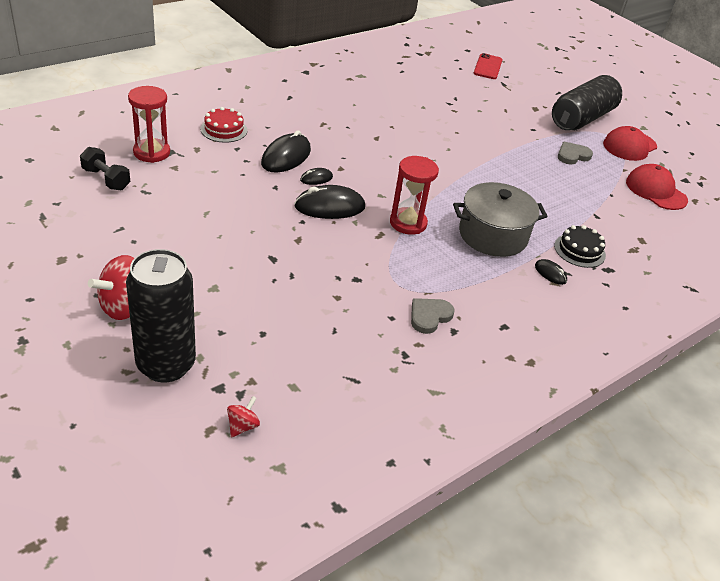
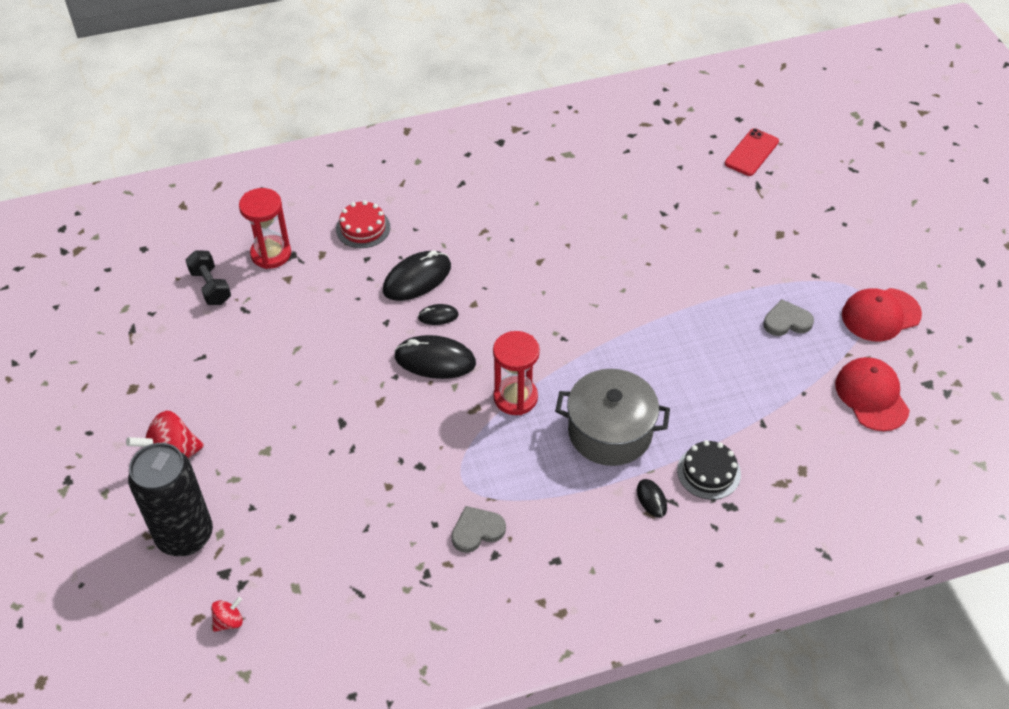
camera: 25 degrees right, 10 degrees up
(582, 118) = (838, 259): black can -> none

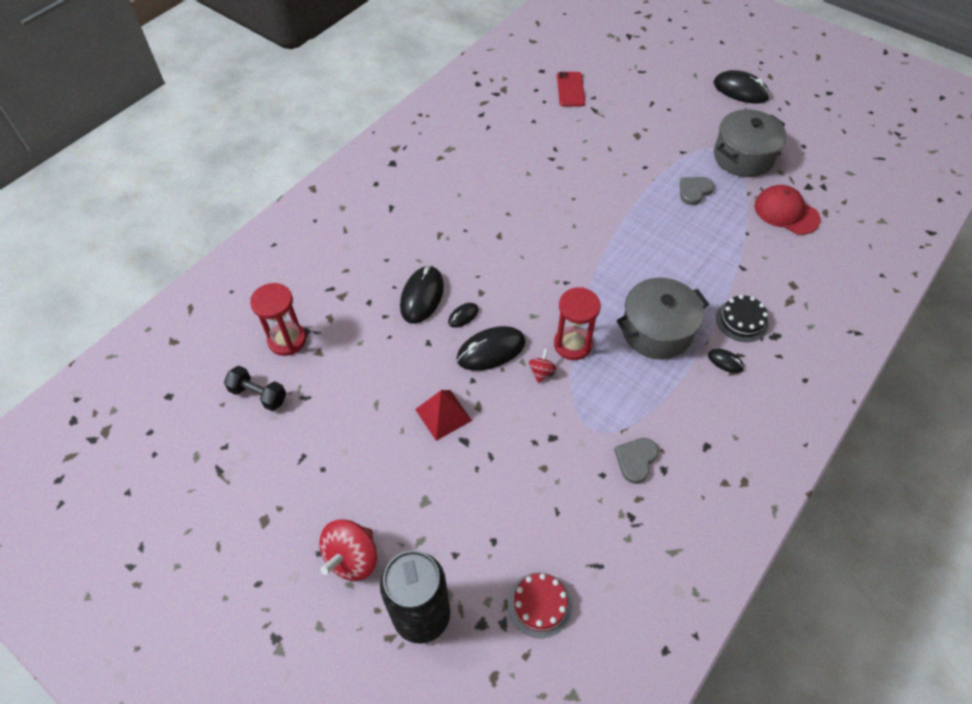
camera: 35 degrees left, 5 degrees up
(229, 621) = (521, 661): red spinning top -> red spinning top (541, 372)
(343, 390) = (443, 414): none -> red pyramid
(363, 228) = (345, 280): red cake -> red cake (539, 604)
(880, 315) = (743, 157): red cap -> grey pot
(952, 243) = (740, 90): none -> black mouse

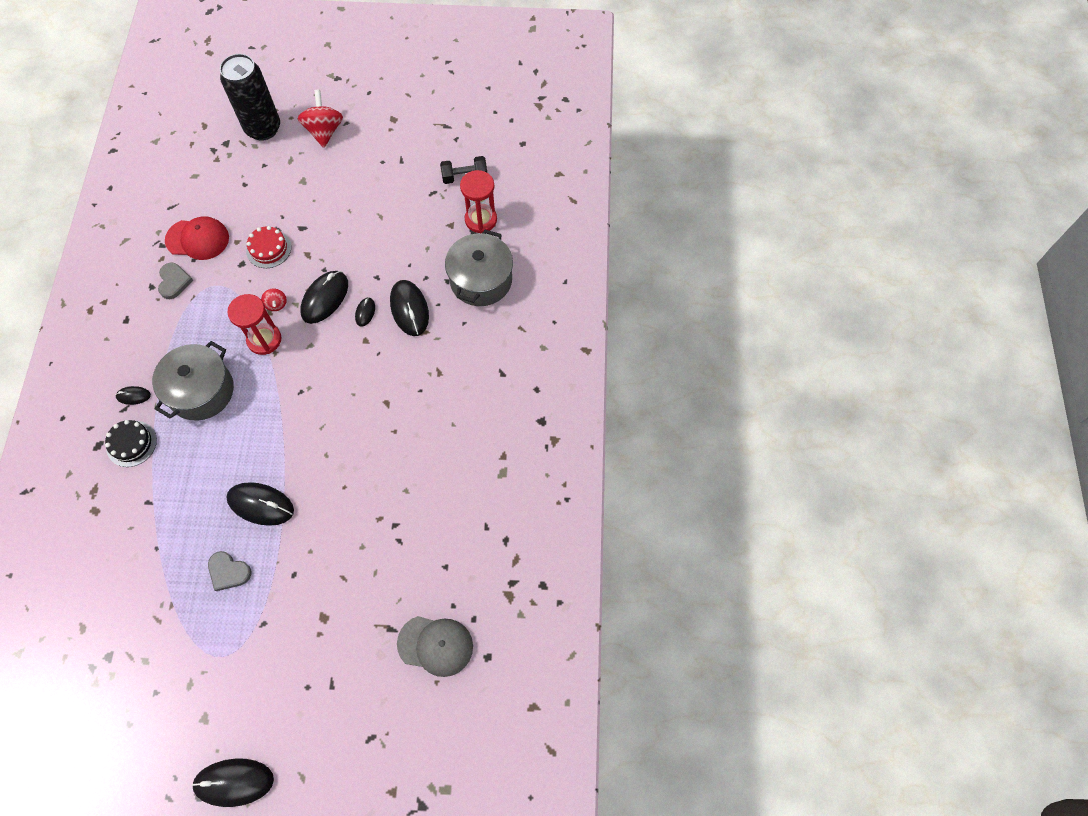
camera: 145 degrees right, 10 degrees up
(443, 414) = (328, 235): red pyramid -> none
(539, 604) = (196, 169): red cake -> red cake (268, 249)
(570, 89) = (435, 645): red phone -> grey cap
(647, 219) = (261, 504): none -> black mouse
(694, 191) = (228, 572): grey heart -> grey heart turned 105 degrees clockwise
(743, 157) = (193, 658): grey pot -> grey pot (481, 280)
(786, 212) = (123, 601): red cap -> red cap (197, 239)

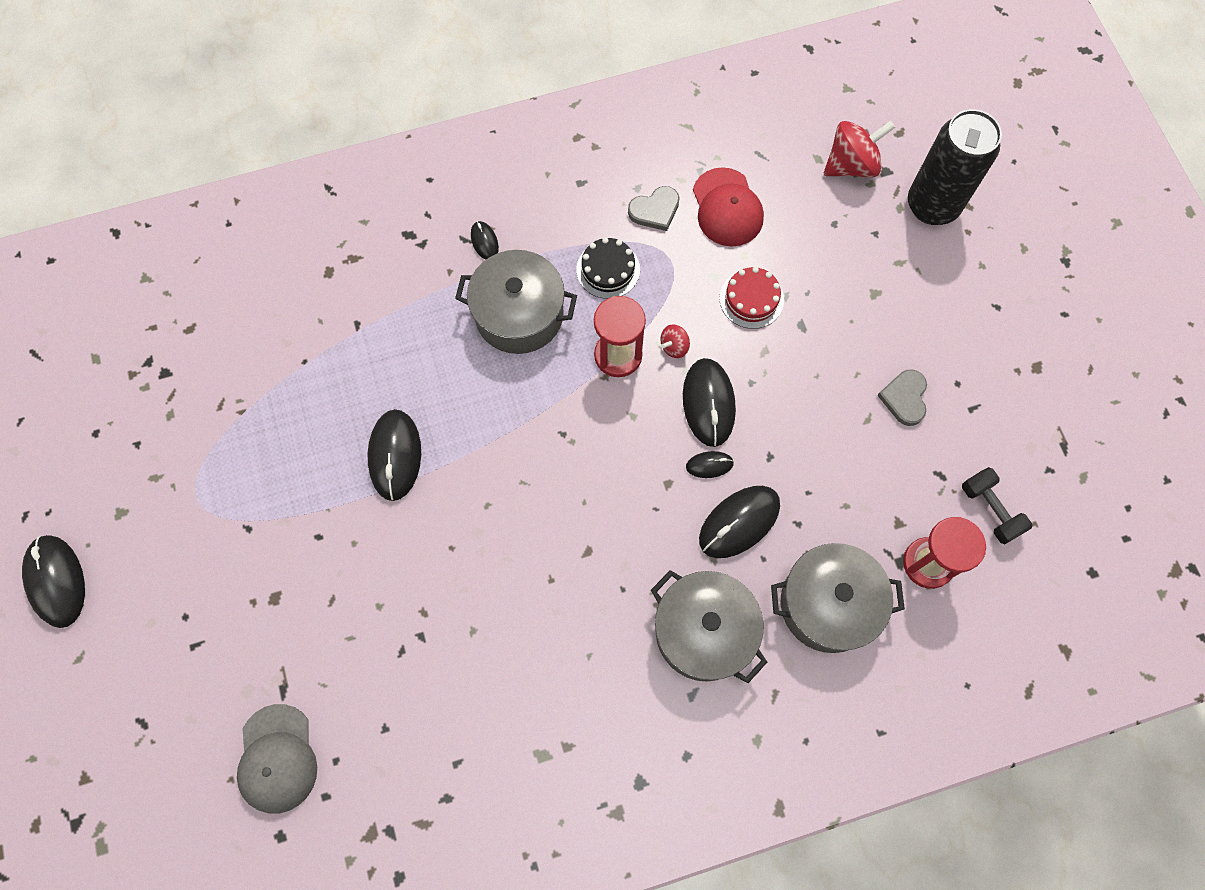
camera: 70 degrees right, 5 degrees up
(131, 443) = (423, 270): black cake -> black cake (608, 269)
(228, 572) = (299, 457): grey heart -> grey heart (904, 398)
(324, 131) = (968, 284): red spinning top -> red spinning top (851, 165)
(325, 298) = (708, 403): black mouse -> black mouse turned 75 degrees clockwise
(467, 353) = (704, 631): none -> grey pot

